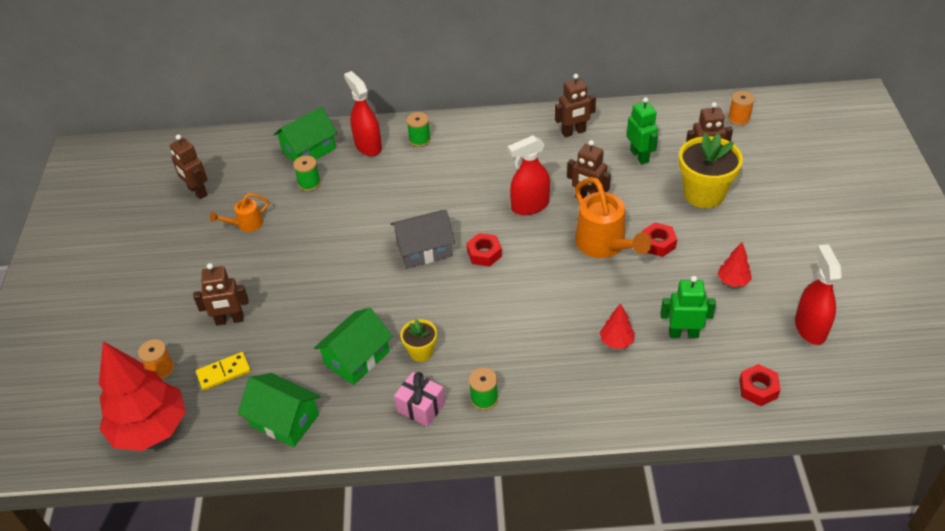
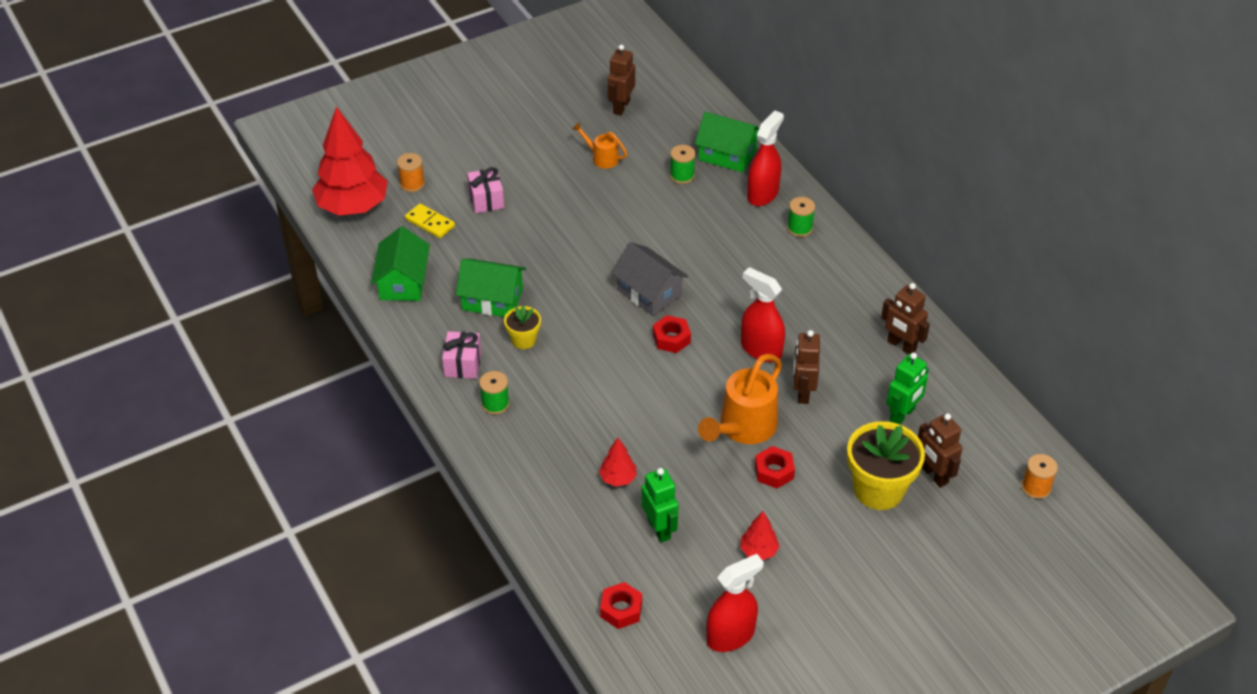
camera: 60 degrees right, 0 degrees up
(230, 320) = (486, 200): brown robot -> pink gift

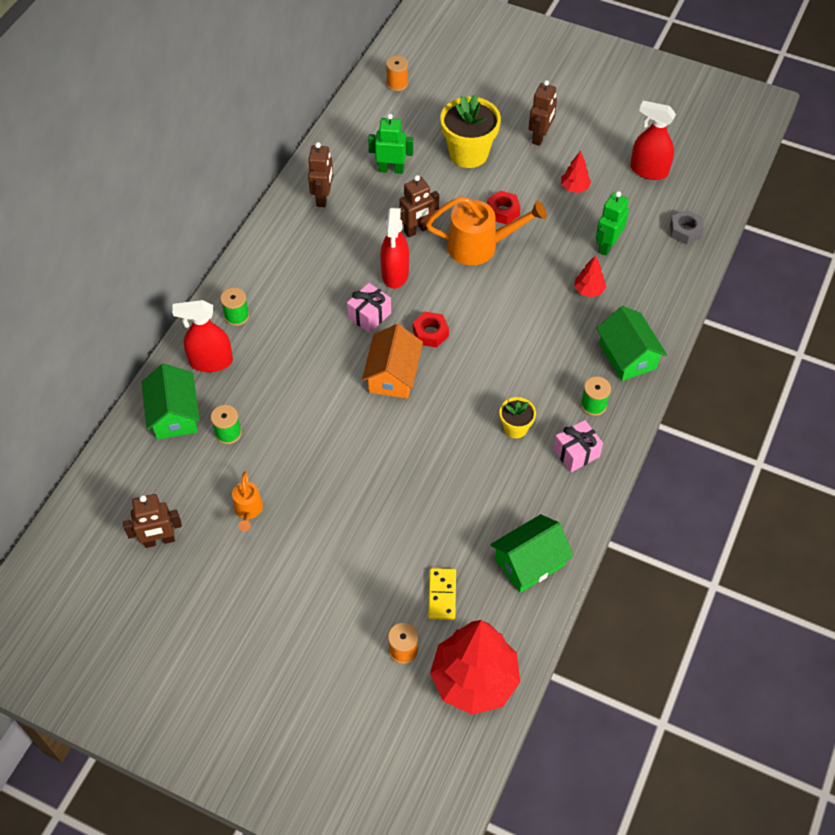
camera: 125 degrees left, 10 degrees up
(486, 200) = (376, 568): pink gift -> pink gift (369, 315)
(492, 299) = (492, 479): green house -> green house (627, 356)
(621, 609) = (685, 231): red nut -> grey nut
(649, 292) = (393, 375): grey house -> orange house
(934, 475) = (431, 133): brown robot -> brown robot (540, 137)

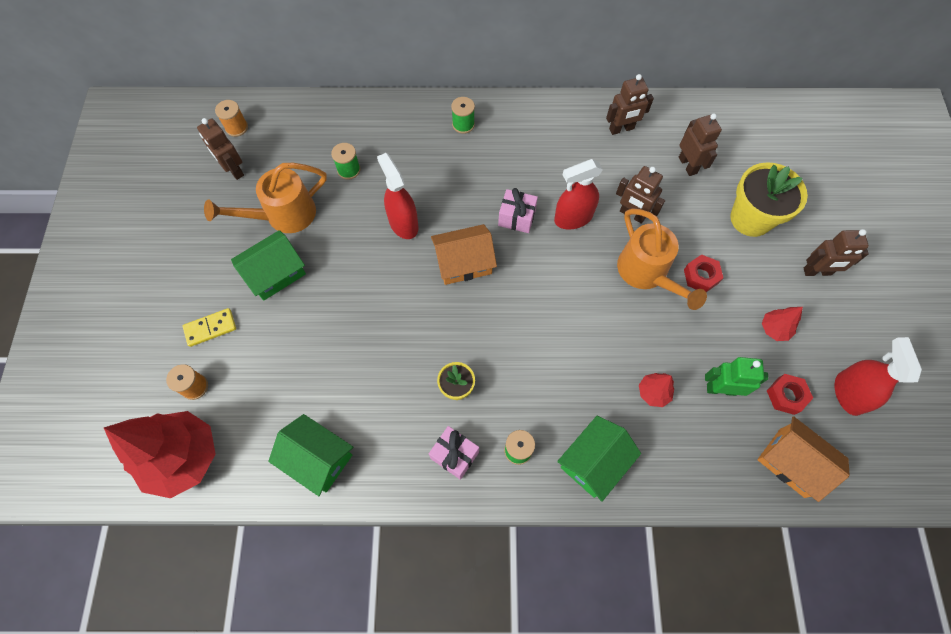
camera: 65 degrees right, 10 degrees up
(174, 415) = (349, 127): green house -> green house (275, 273)
(211, 361) = (410, 128): red spray bottle -> red spray bottle (403, 223)
(248, 510) = (283, 215): orange watering can -> orange watering can, size x1.90
(391, 169) = (688, 165): green robot -> brown robot
(397, 83) = (791, 127): orange spool -> orange spool (236, 127)
(430, 333) = (524, 273): red nut -> red nut (786, 396)
(442, 595) = (258, 396): yellow domino -> yellow domino (210, 328)
(685, 231) = (792, 462): grey nut -> orange house

